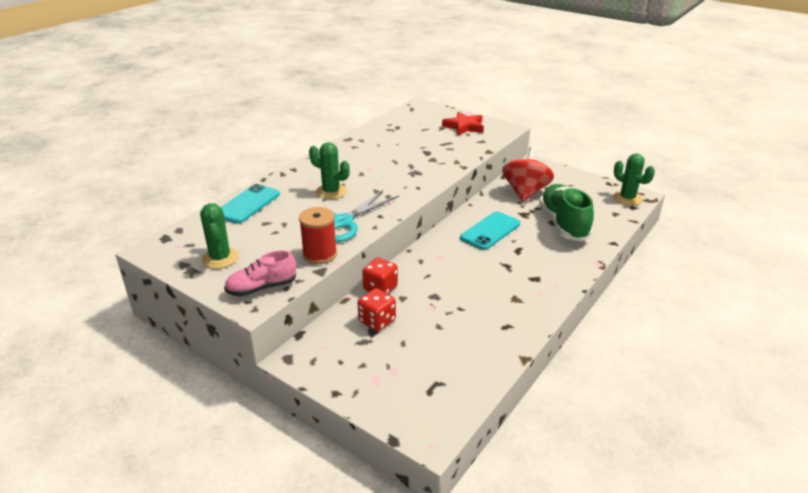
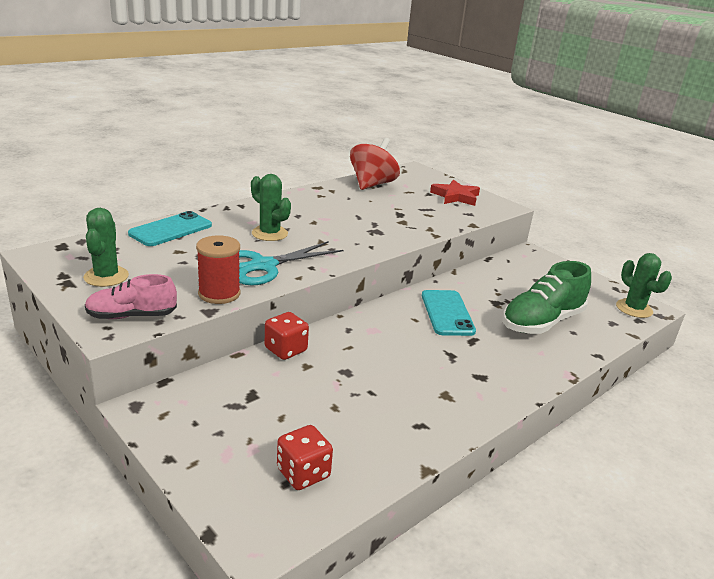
camera: 10 degrees right, 5 degrees down
(377, 321) = (263, 385): red dice -> red dice (303, 473)
(490, 231) = (447, 313): turquoise phone -> turquoise phone turned 60 degrees counterclockwise
(525, 192) = (507, 280): red spinning top -> red spinning top (372, 184)
(563, 224) = (542, 322): green shoe -> green shoe turned 135 degrees counterclockwise

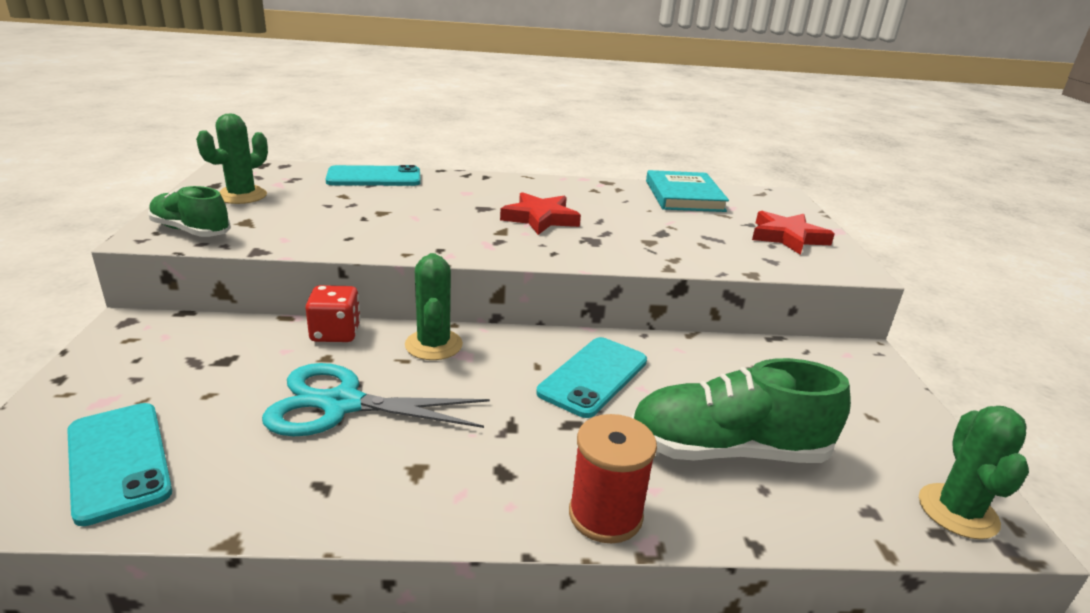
camera: 40 degrees right, 0 degrees up
(131, 316) = (191, 231): pink shoe -> green shoe
(219, 294) = (298, 240): red spool -> red spool (605, 515)
(263, 266) = (392, 232): turquoise scissors -> turquoise scissors (342, 404)
(269, 233) = (461, 207): green cactus -> green cactus (433, 345)
(303, 473) = (118, 461): red dice -> turquoise phone
(327, 226) = (540, 218): none -> red star
(372, 184) = (684, 196): red spinning top -> turquoise book

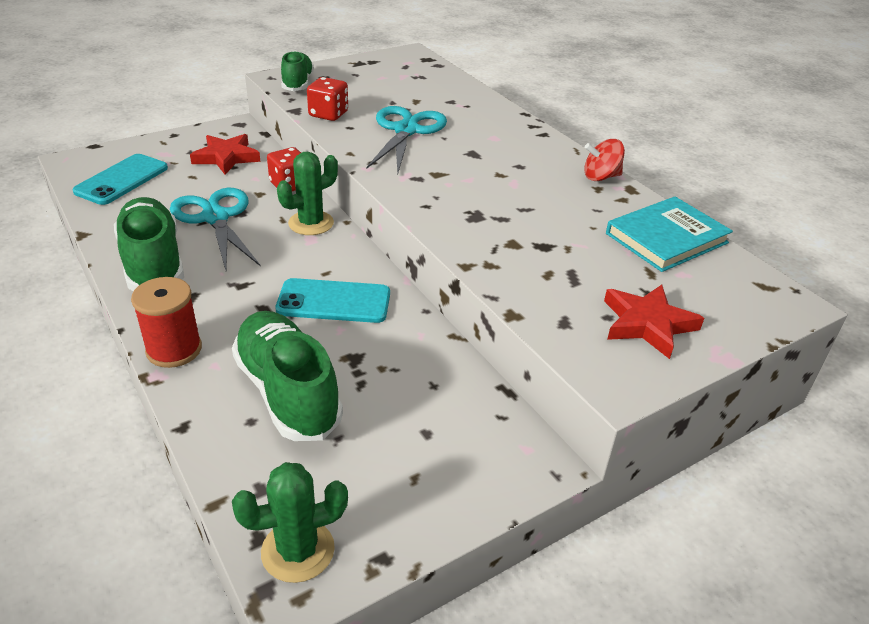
camera: 60 degrees right, 10 degrees up
(242, 196) = (367, 74): green cactus -> none
(301, 238) = (328, 114): none -> red dice
(374, 177) = (466, 98): turquoise phone -> none
(393, 485) = (153, 263): none -> green shoe
(399, 217) = (406, 130): none -> turquoise scissors
(540, 218) = (487, 181): red star -> red star (226, 157)
(579, 183) = (601, 177): none -> red spinning top

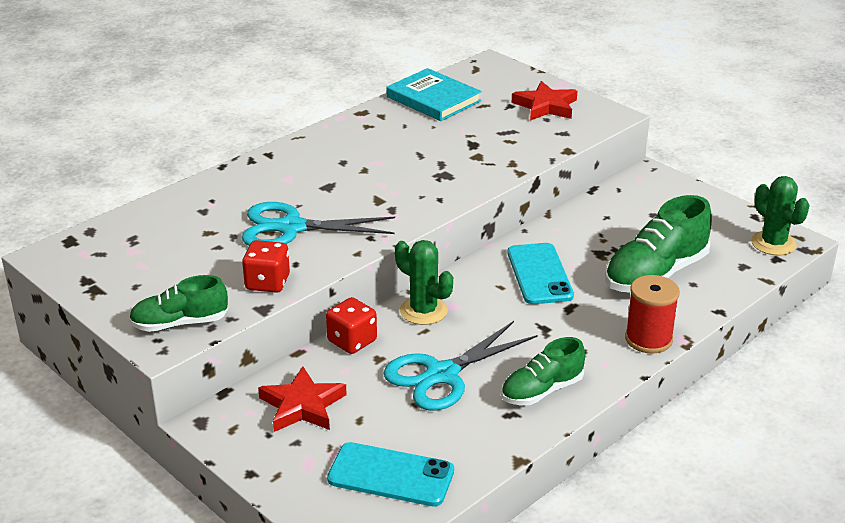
camera: 100 degrees left, 5 degrees down
(153, 263) = (541, 391): green shoe -> green shoe, size x0.62
(601, 177) = (347, 125): red spinning top -> none

